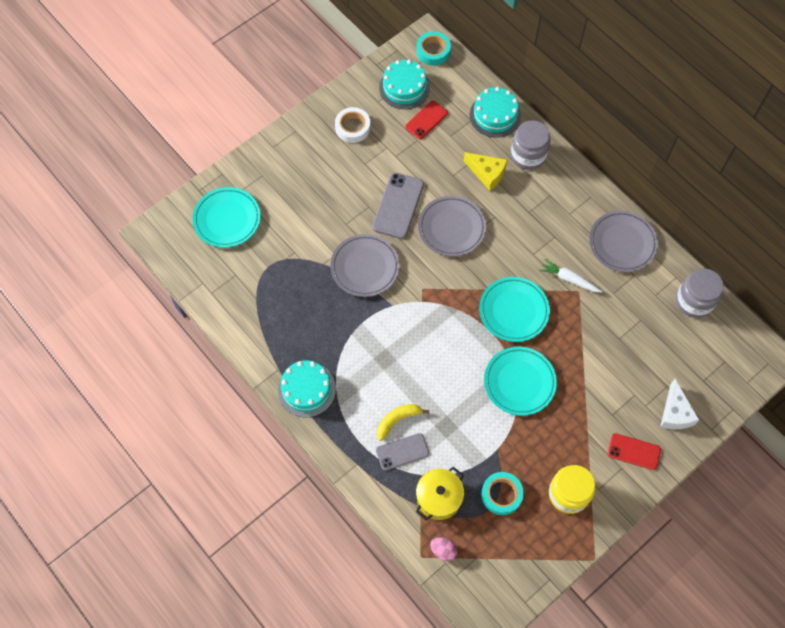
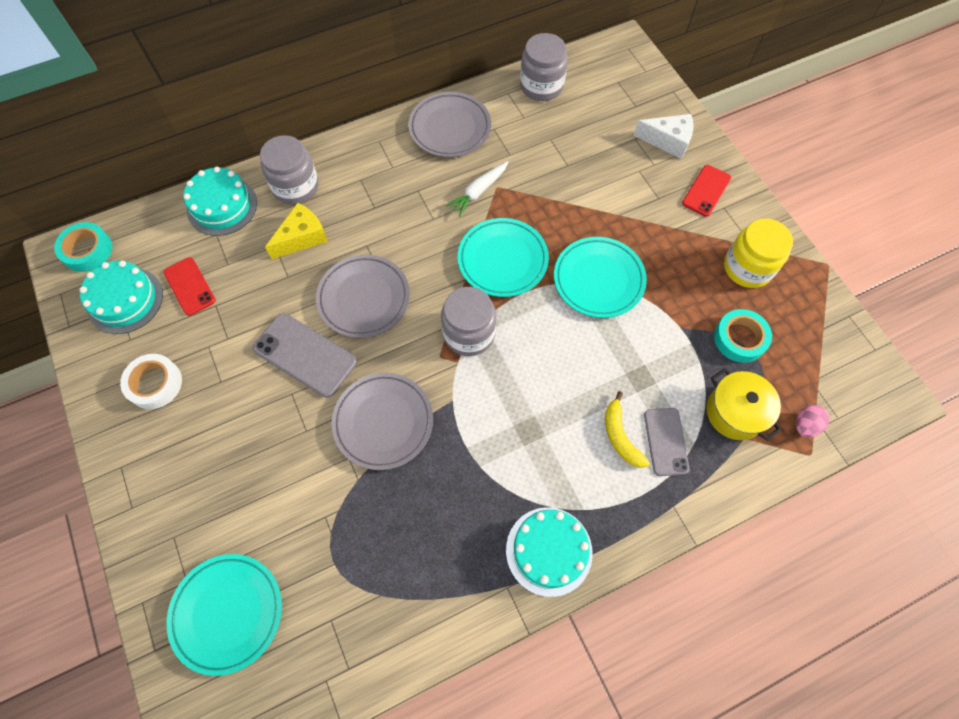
camera: 75 degrees left, 0 degrees up
(446, 303) = (469, 333): none -> grey jar

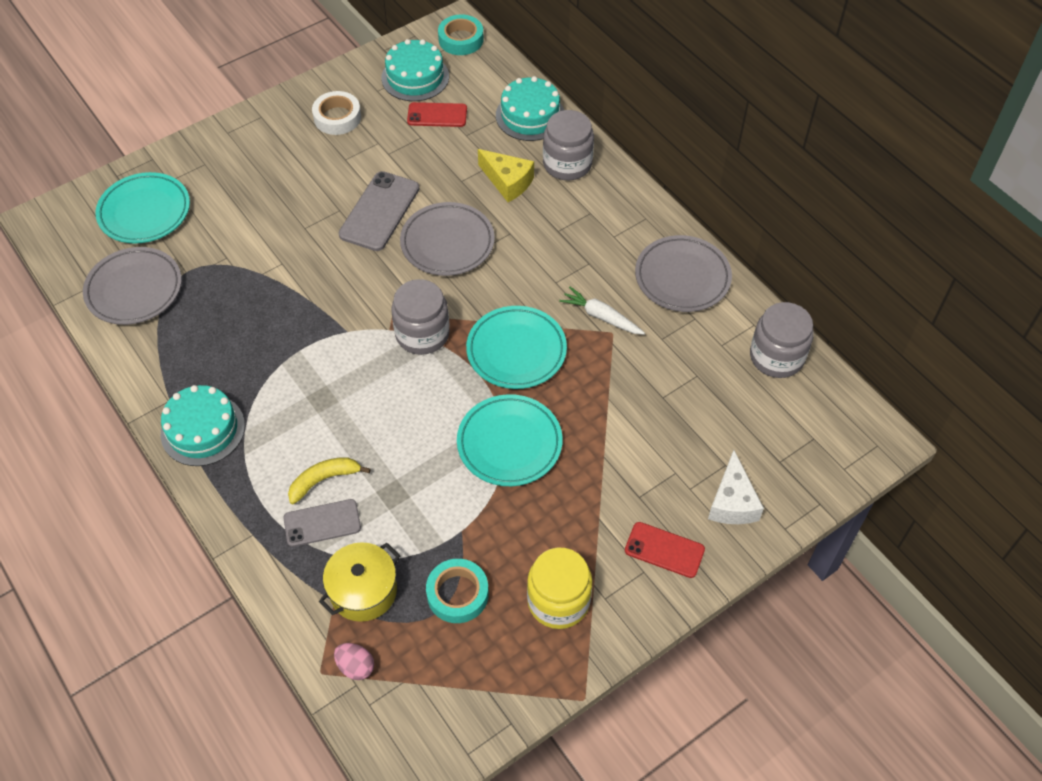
camera: 80 degrees right, 10 degrees down
(189, 286) = (437, 115): red phone -> red phone turned 45 degrees clockwise
(383, 422) = (318, 282): grey plate -> grey plate (134, 289)

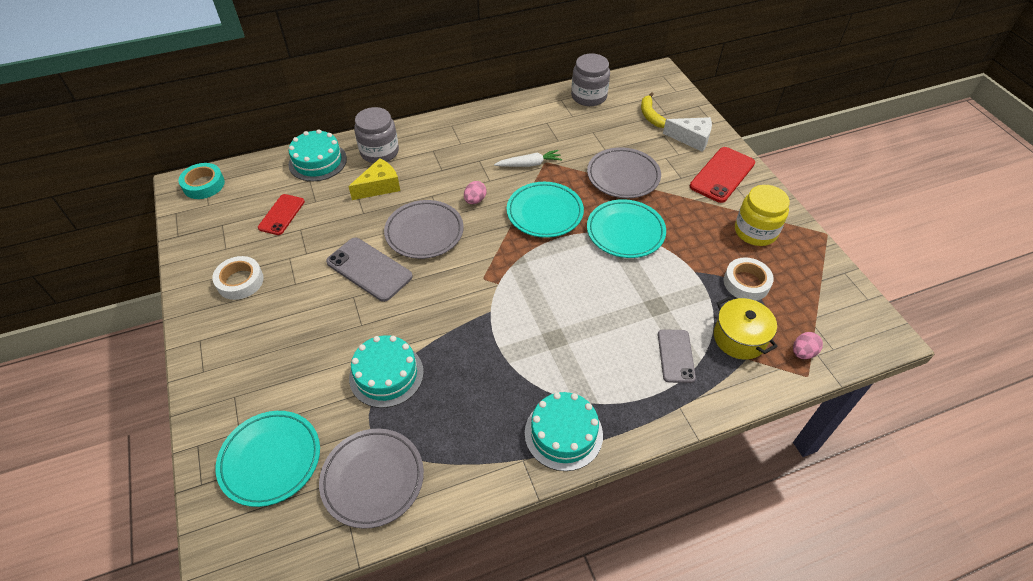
camera: 75 degrees left, 5 degrees down
(324, 480) = (635, 349): yellow banana -> yellow banana (650, 115)
(415, 77) = (227, 221): turquoise cake -> turquoise cake (386, 374)
(422, 334) = (510, 263): grey jar -> none
(457, 594) = (746, 283): turquoise tape -> white tape
(515, 276) = (475, 200): none -> pink egg
(601, 316) = (529, 164): white carrot -> white carrot turned 150 degrees counterclockwise
(664, 550) = (722, 175): red phone -> red phone, size x1.53
(682, 277) = (511, 120): grey plate -> grey plate (623, 176)

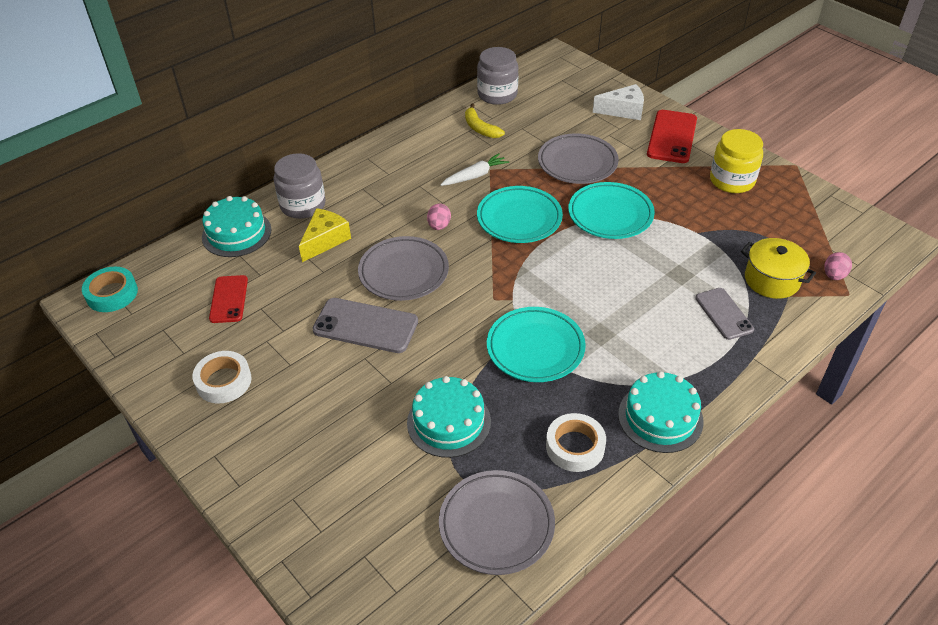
camera: 20 degrees left, 5 degrees down
(270, 460) = (374, 545): turquoise plate -> turquoise plate (535, 348)
(650, 115) = (571, 98): yellow banana -> yellow banana (480, 128)
(746, 283) = (750, 229): white tape -> white tape (575, 446)

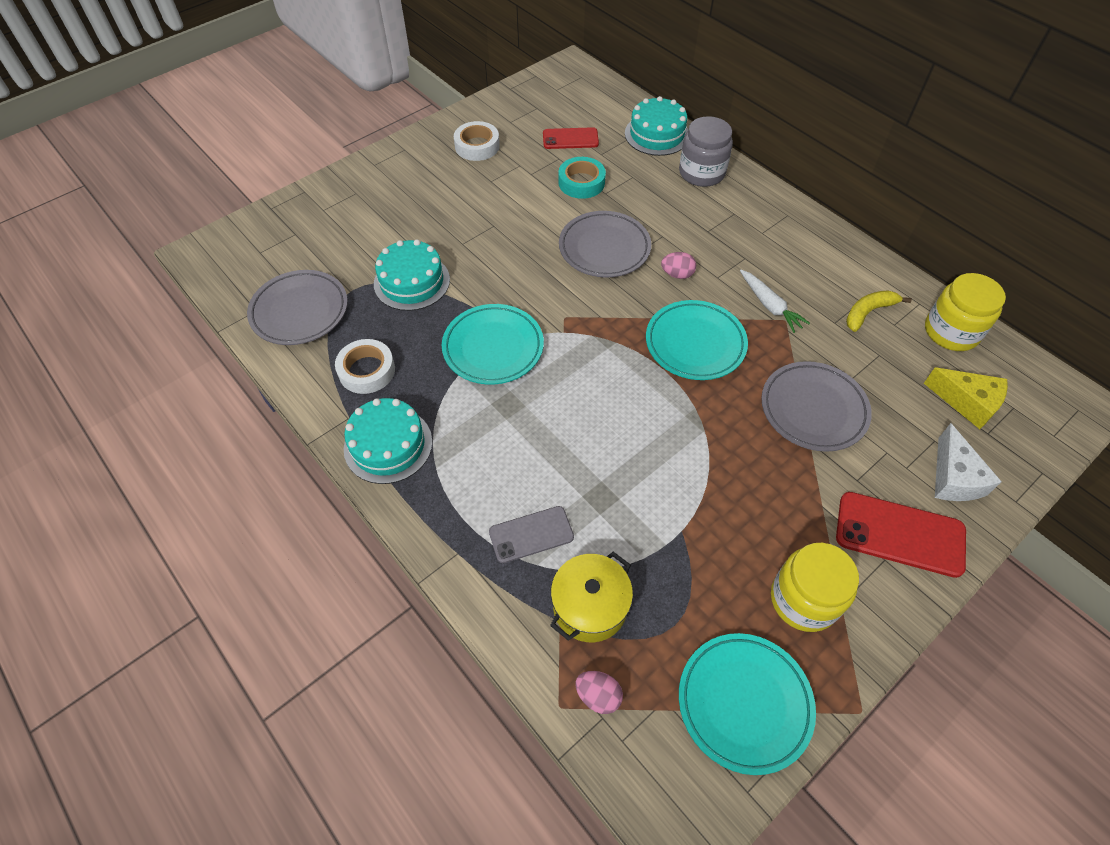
camera: 90 degrees right, 10 degrees up
(112, 294) = (579, 76): turquoise tape -> turquoise tape (581, 182)
(325, 240) = (649, 191): yellow cheese -> yellow cheese (967, 403)
(365, 326) = (533, 224): grey phone -> none
(497, 94) = (951, 332): grey jar -> yellow jar
(610, 214) = (710, 435): turquoise plate -> turquoise plate (744, 703)

